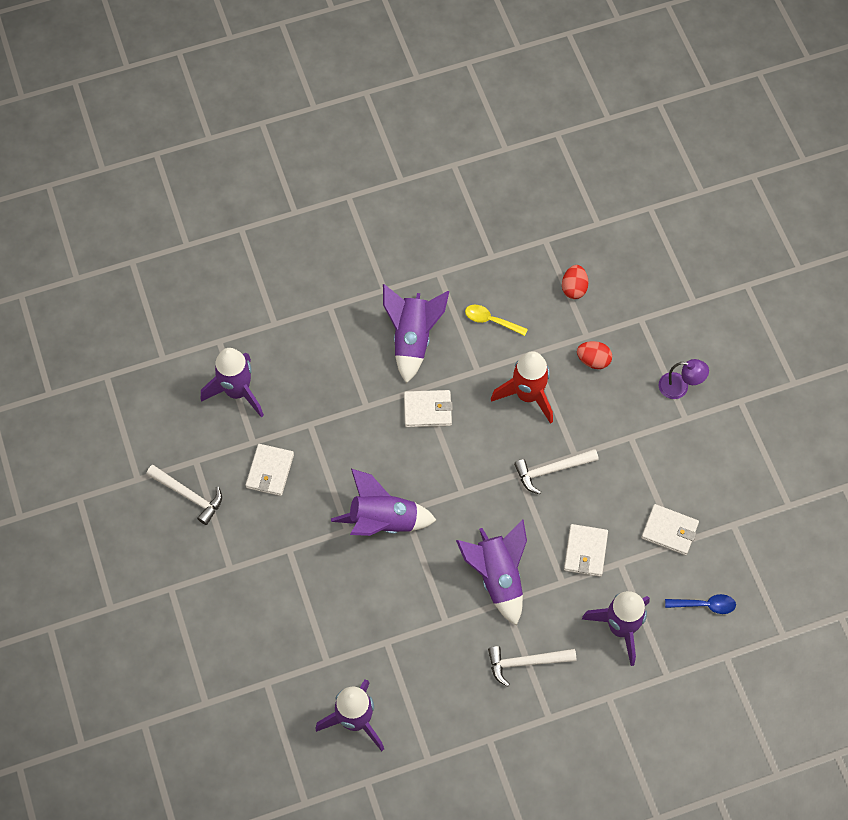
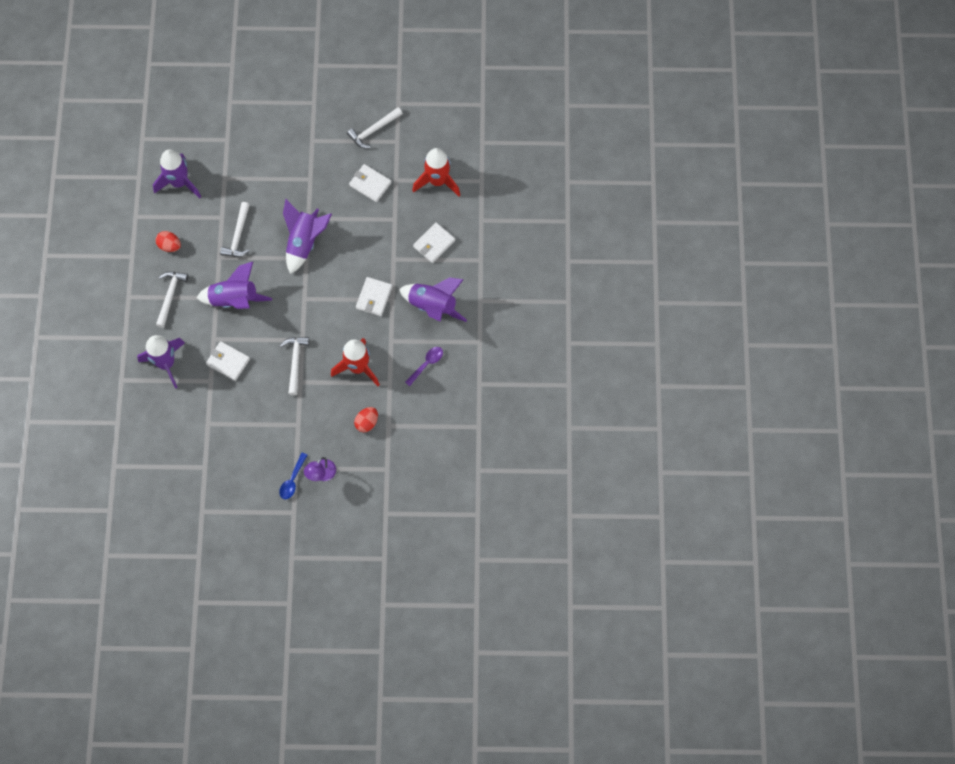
camera: 110 degrees right, 5 degrees up
(237, 391) = (437, 181): purple rocket -> red rocket
(405, 609) = (238, 235): none -> white hammer
(491, 320) = (426, 364): yellow spoon -> purple spoon
(574, 288) = (430, 431): red egg -> red egg (169, 246)
(669, 531) = (218, 422): white wallet -> white wallet (434, 243)
(705, 605) = (157, 424): blue spoon -> blue spoon (292, 480)

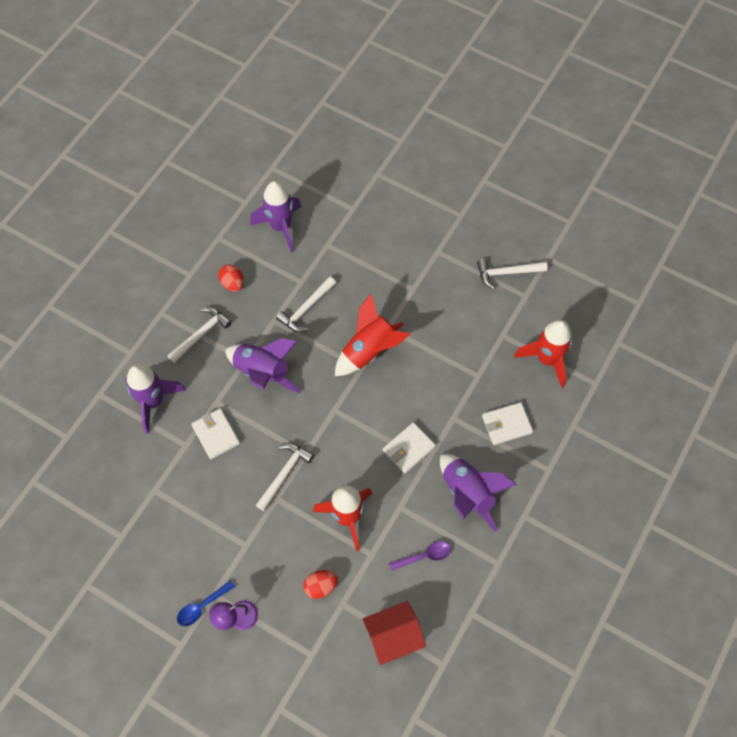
camera: 30 degrees right, 5 degrees down
(304, 242) = (369, 350): purple rocket -> red rocket
(370, 184) = (473, 326): white wallet -> none
(435, 427) = (393, 636): none -> red house

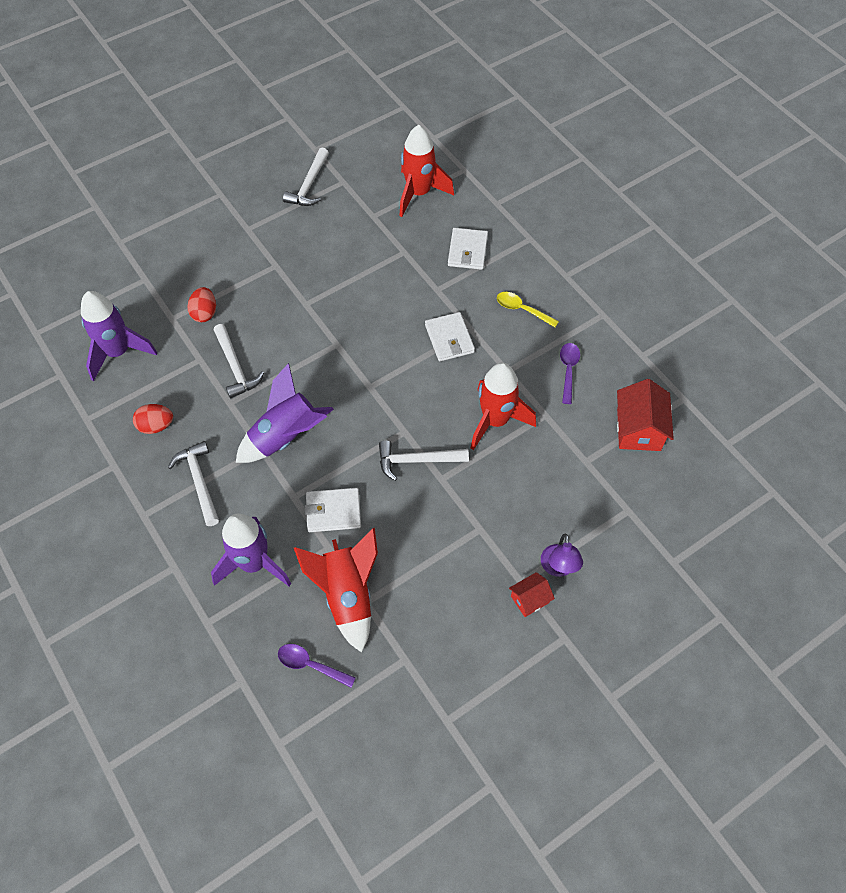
camera: 65 degrees left, 5 degrees down
(94, 475) = (310, 665): none -> purple spoon
(202, 606) = (529, 599): blue spoon -> red house
(284, 474) = (417, 461): white hammer -> white hammer turned 60 degrees counterclockwise
(320, 586) = (558, 473): red egg -> red egg (204, 313)
(369, 350) = (321, 329): red rocket -> red rocket (347, 595)
(468, 494) = (522, 309): purple rocket -> yellow spoon

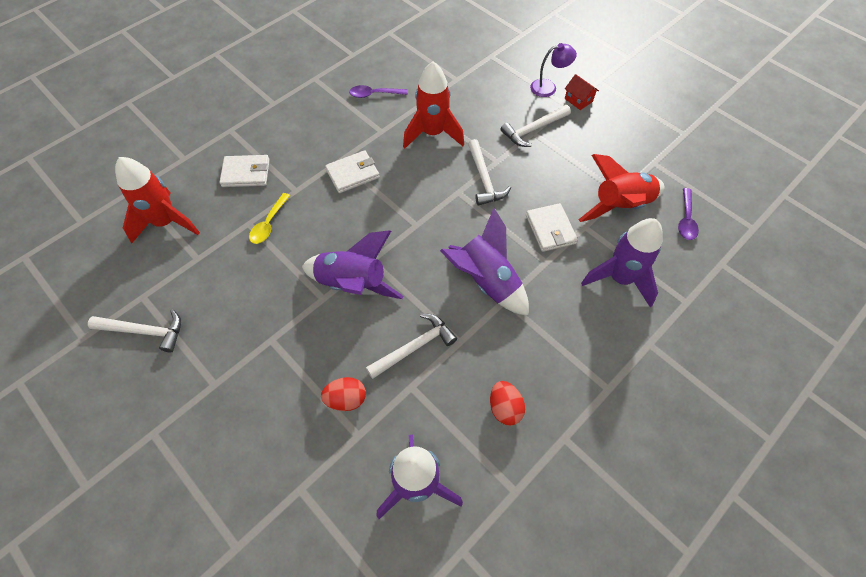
camera: 100 degrees left, 0 degrees up
(199, 481) = (556, 346): white hammer -> white hammer (533, 130)
(314, 327) = (353, 284): none -> purple rocket
(522, 309) = (314, 128): yellow spoon -> yellow spoon (269, 224)
(638, 429) = (421, 53): red house -> none

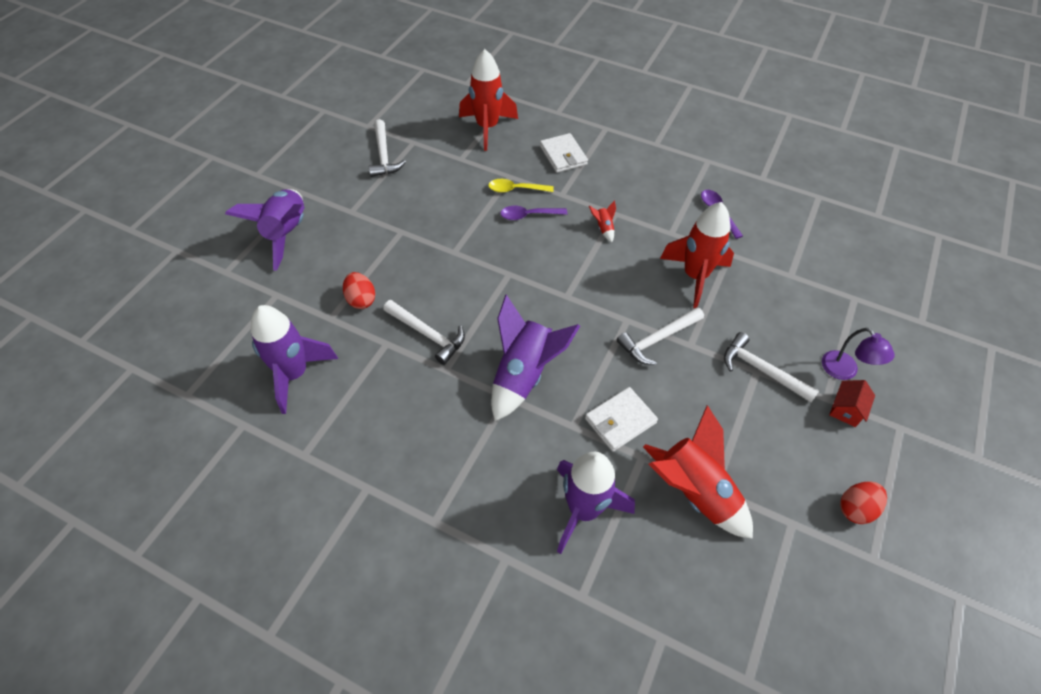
camera: 70 degrees right, 5 degrees down
(352, 174) = (603, 228): white wallet -> red rocket
(353, 284) = (477, 268): purple rocket -> purple rocket (287, 234)
(505, 408) = (385, 426): red egg -> red egg (856, 508)
(686, 220) = (714, 579): purple spoon -> purple spoon (528, 215)

